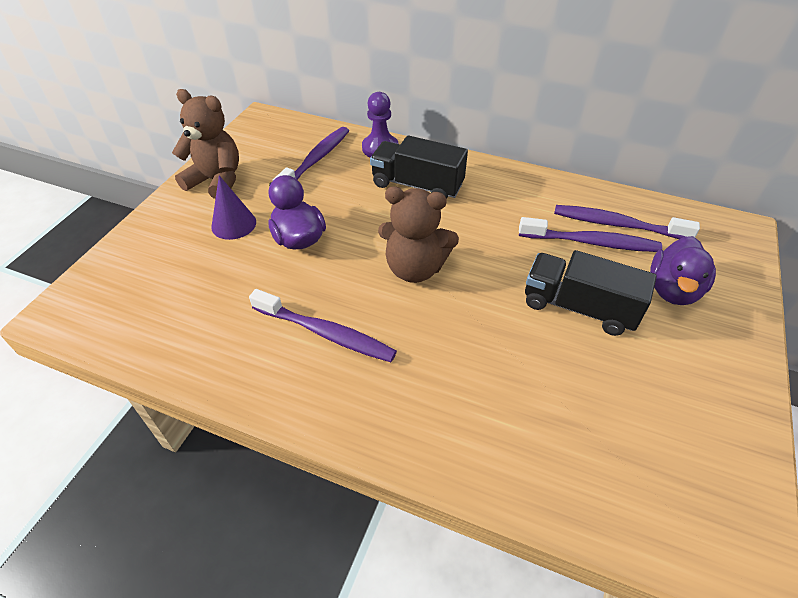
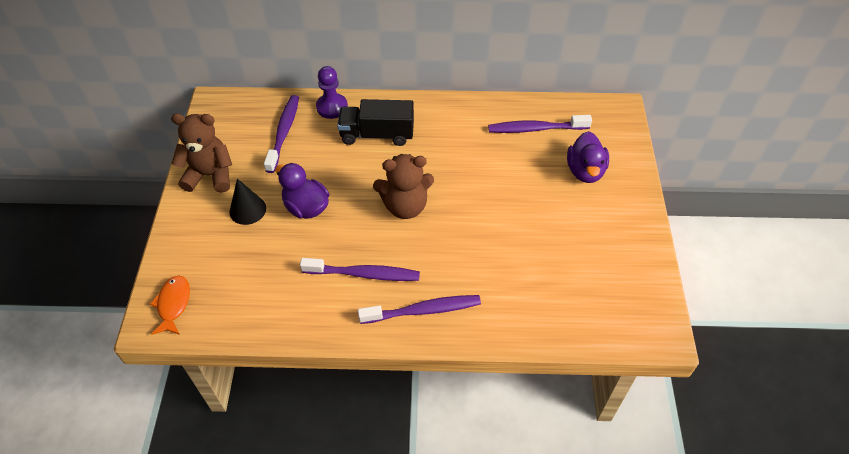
camera: 20 degrees left, 5 degrees up
(92, 300) = (173, 304): none -> orange fish
(233, 224) = (247, 210): purple cone -> black cone
(578, 307) = (528, 202): black truck -> none
(591, 242) = (522, 149): purple toothbrush -> purple toothbrush (423, 310)

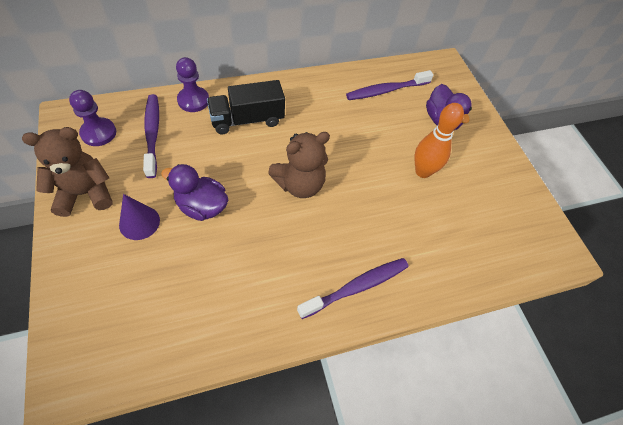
camera: 25 degrees left, 5 degrees up
(173, 304) = (85, 353): orange fish -> none
(237, 123) = (98, 133): none -> purple pawn
(247, 210) = (139, 222): black cone -> purple cone
(364, 274) = (285, 263): purple toothbrush -> none
(539, 219) = (423, 171): none -> orange bowling pin

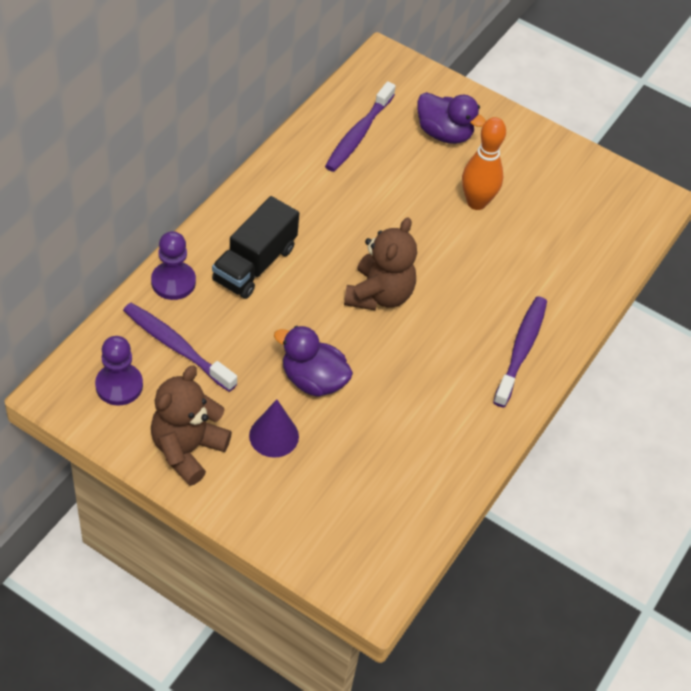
camera: 40 degrees left, 5 degrees down
(201, 206) = (313, 380): purple duck -> purple duck turned 45 degrees clockwise

